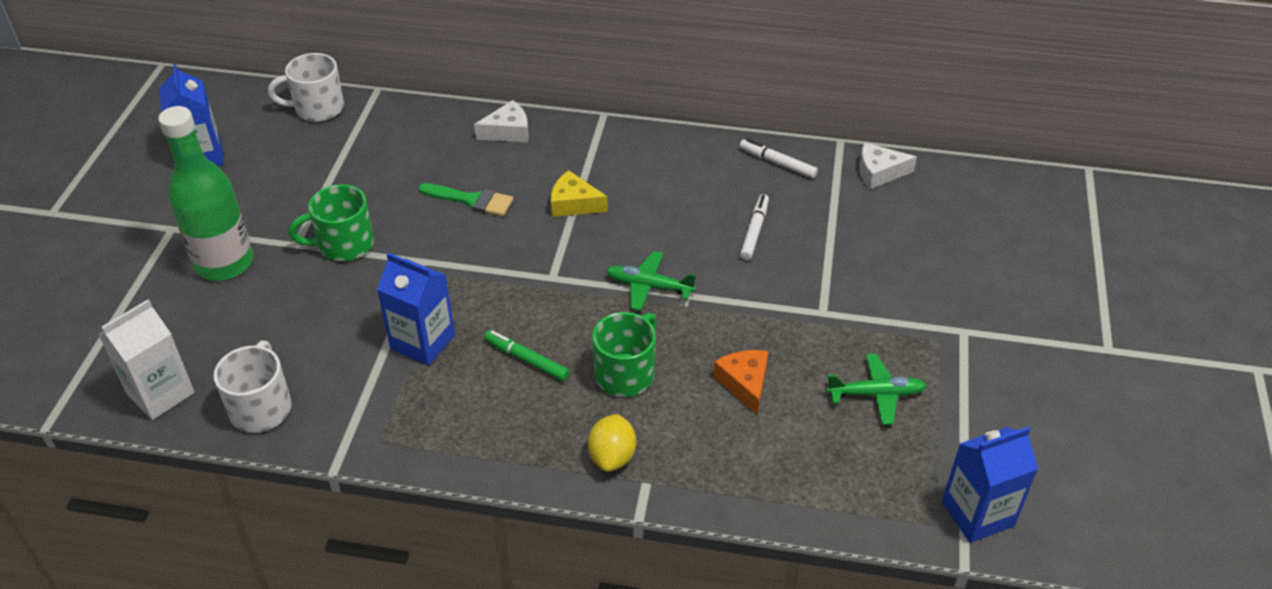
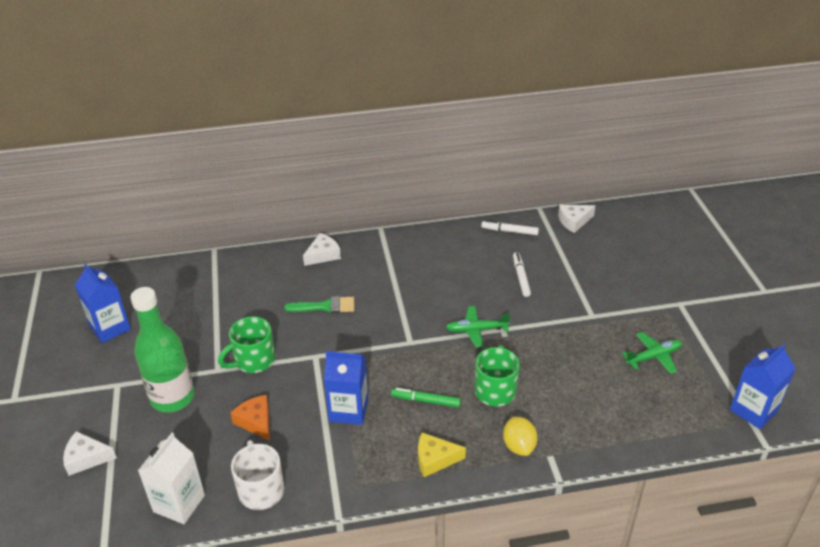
camera: 20 degrees left, 5 degrees down
(90, 306) = (86, 458): none -> white cheese
(317, 108) = (178, 273): white mug -> none
(574, 203) = (395, 290): yellow cheese -> yellow cheese (434, 459)
(745, 383) = (572, 373): orange cheese -> orange cheese (256, 421)

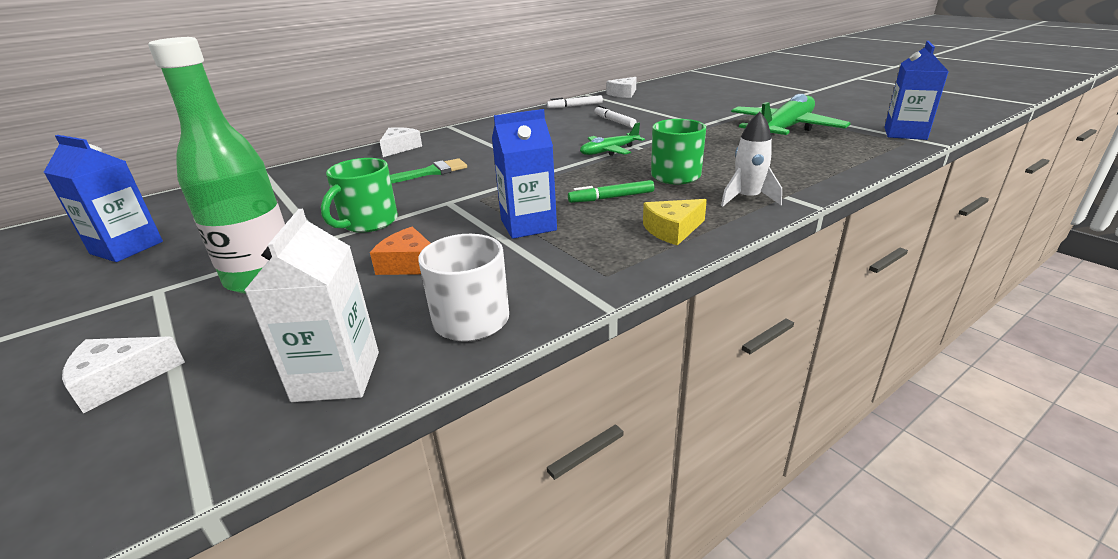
camera: 25 degrees left, 10 degrees down
(519, 446) = (747, 198): yellow lemon -> white rocket
(653, 357) = (784, 130): green plane -> green plane, size x1.88

